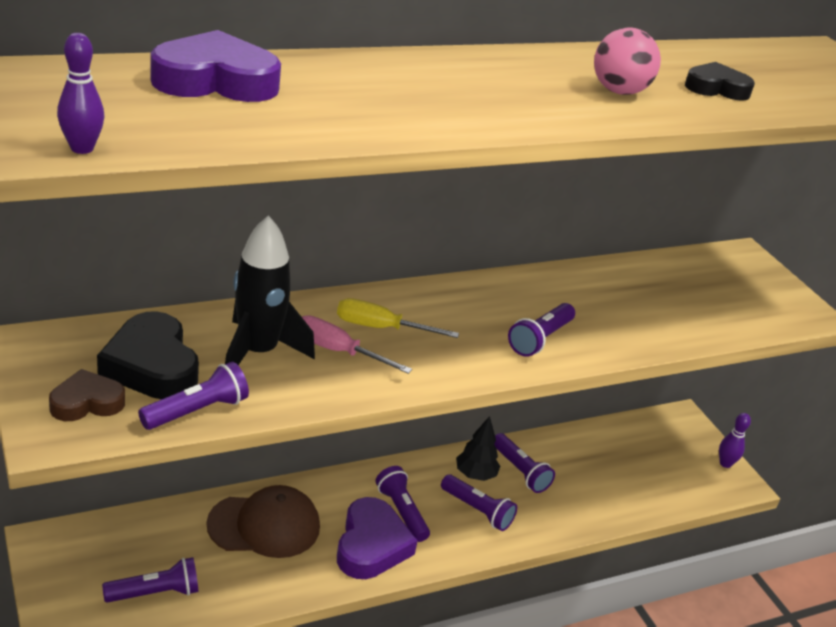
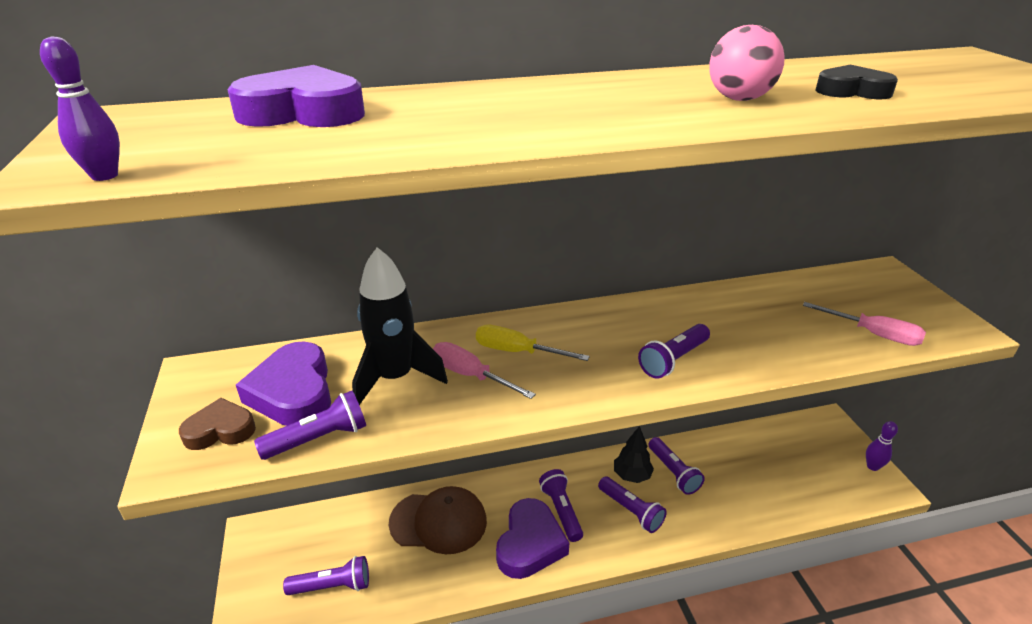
camera: 15 degrees right, 0 degrees up
(152, 365) = (293, 392): black heart -> purple heart
(729, 318) = (873, 334): none -> pink screwdriver

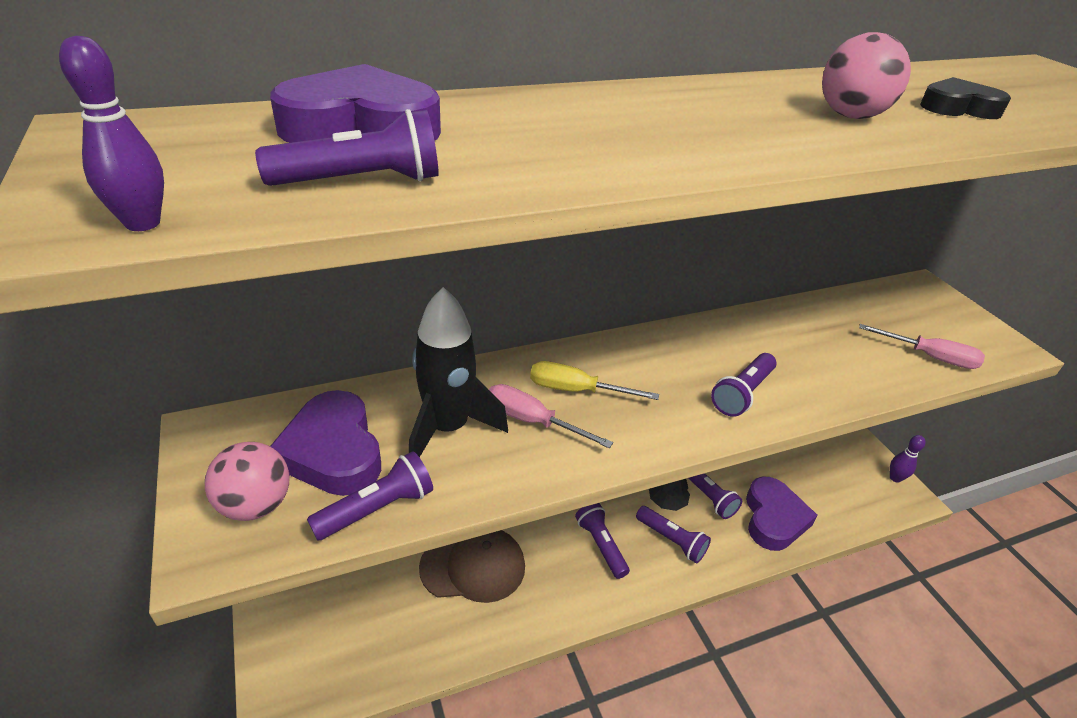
camera: 10 degrees left, 5 degrees up
(220, 430) = (256, 505): brown heart -> pink ball
(332, 586) = (368, 649): purple flashlight -> purple flashlight (361, 181)
(530, 544) = (574, 584): purple heart -> purple heart (773, 518)

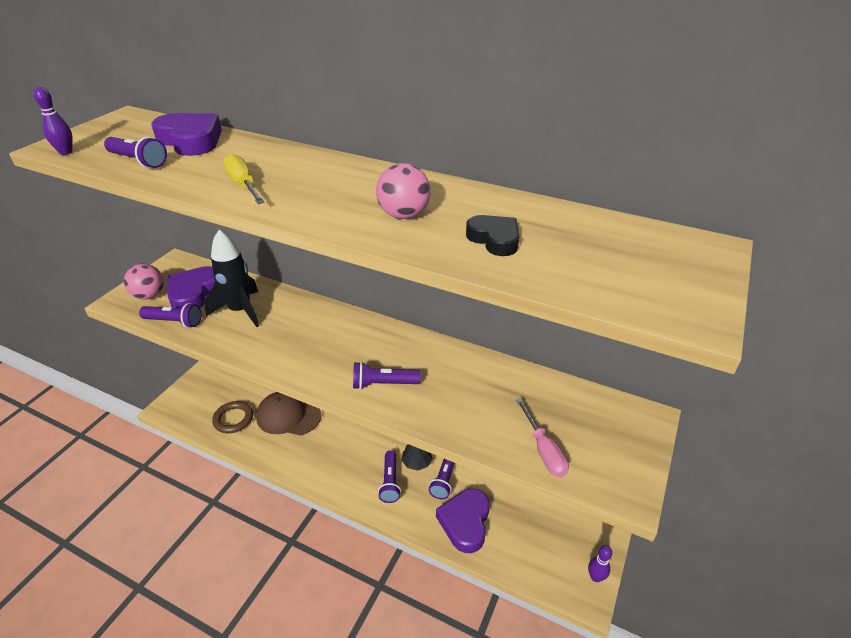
camera: 50 degrees right, 0 degrees up
(407, 629) = (233, 419): none -> brown ring
(473, 567) = (288, 416): brown cap -> brown cap turned 150 degrees clockwise
(532, 421) = (272, 329): pink screwdriver -> none
(576, 390) = (312, 329): yellow screwdriver -> yellow screwdriver (243, 185)
(601, 545) = (353, 454): purple flashlight -> none
(773, 518) = (465, 522): purple heart -> purple heart turned 135 degrees clockwise

